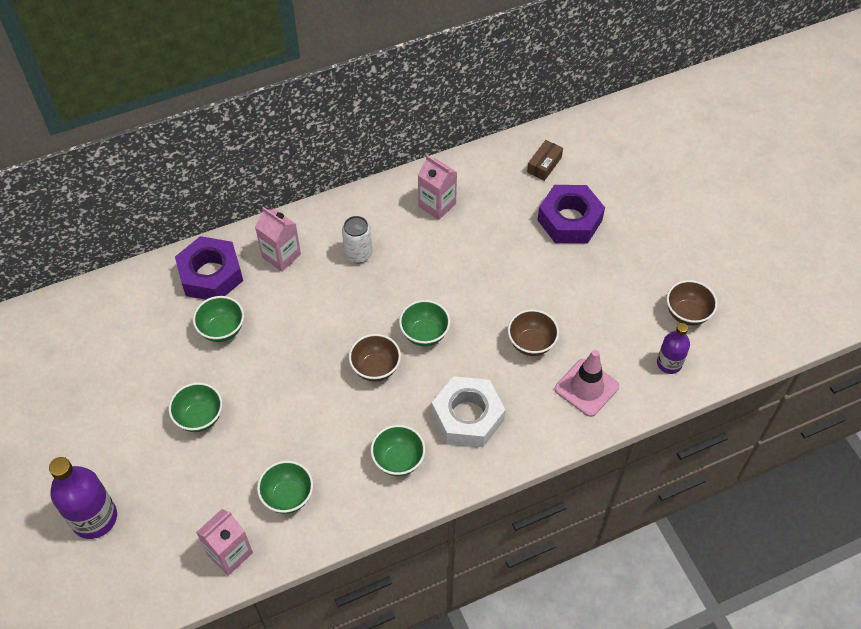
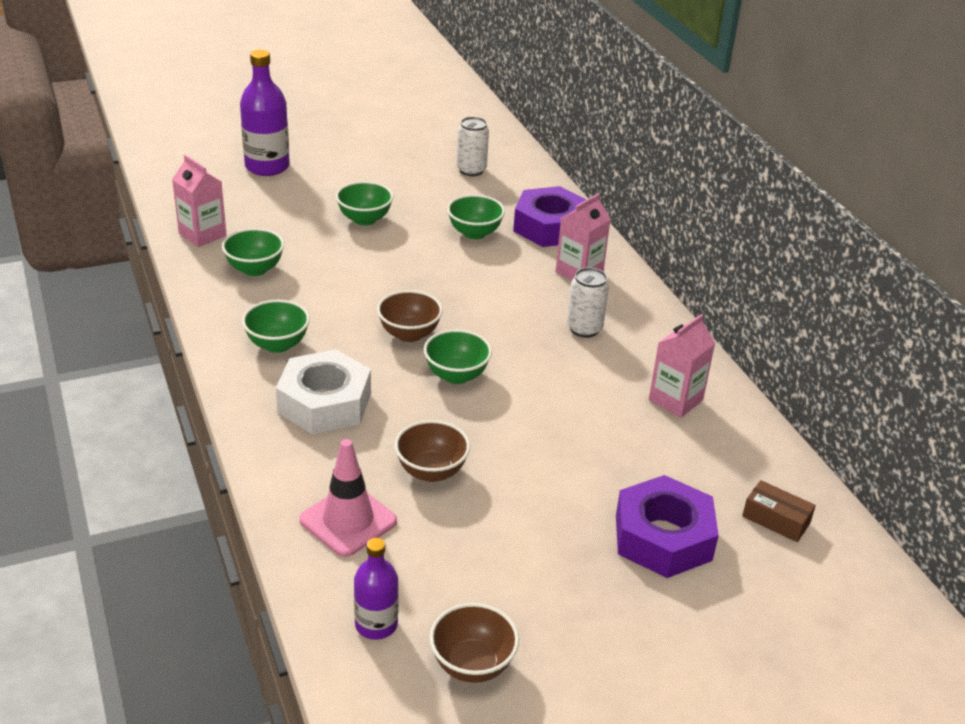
camera: 90 degrees right, 20 degrees down
(108, 337) = (471, 170): none -> white can

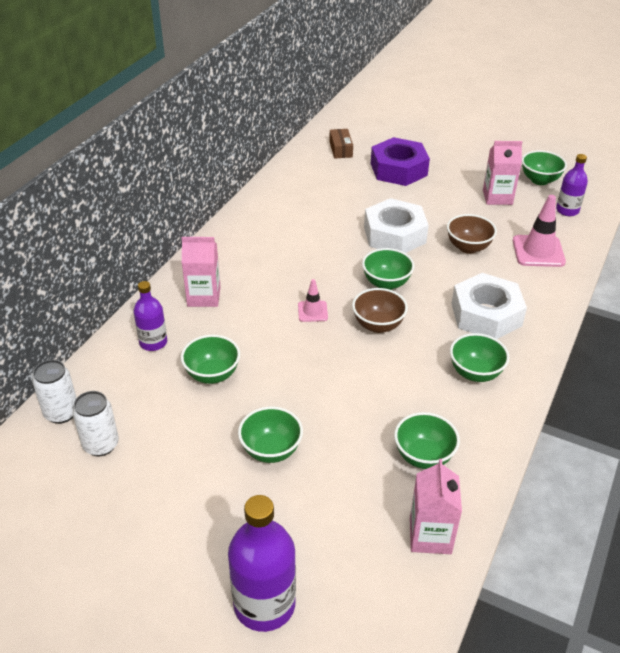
camera: 130 degrees left, 5 degrees up
(472, 665) = (539, 180): brown bowl -> green bowl
(479, 312) = (312, 311): none -> pink traffic cone
(526, 434) = (394, 235): none -> white nut
(550, 227) = (153, 342): purple nut -> purple bottle
(584, 329) = (269, 263): white can -> white can (61, 413)
(675, 400) = (292, 205): pink carton -> pink carton (497, 197)

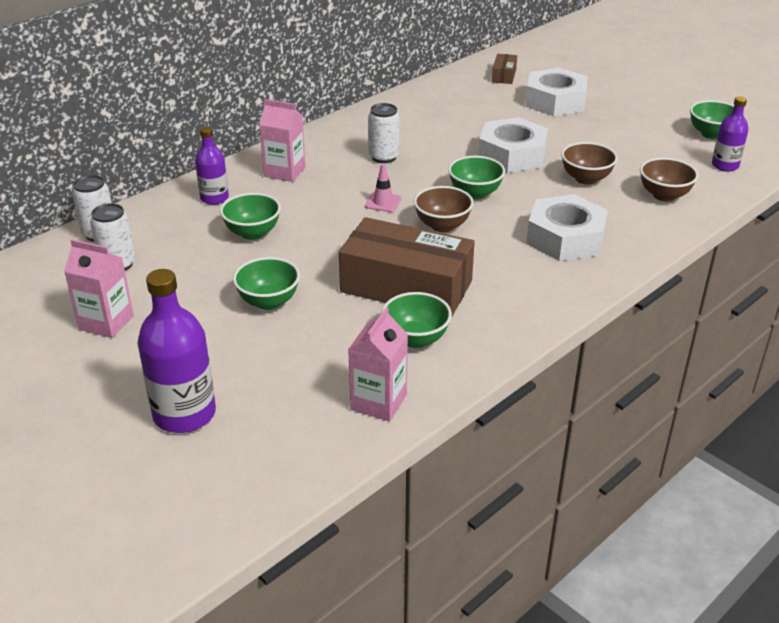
camera: 20 degrees right, 5 degrees down
(285, 260) = (384, 157): none -> white can
(384, 400) = (406, 286): none -> brown box
(398, 169) = (555, 101): purple nut -> white nut
(475, 373) = (518, 284): green bowl -> none
(497, 197) = (650, 141): pink carton -> pink carton (106, 322)
(538, 251) = (664, 195): pink traffic cone -> brown bowl

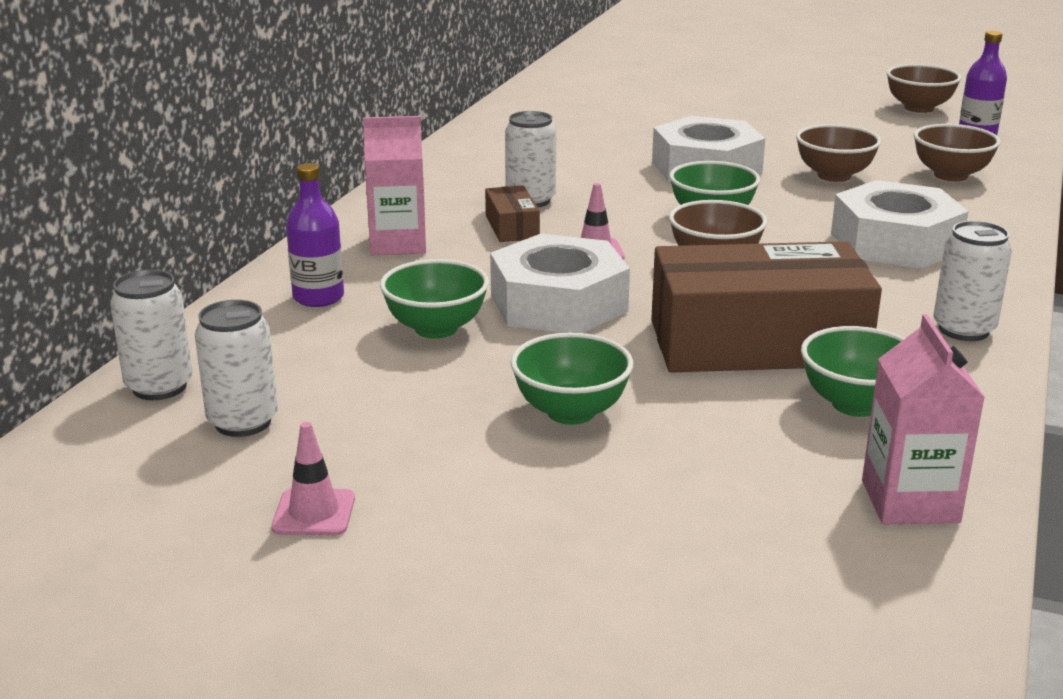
camera: 25 degrees left, 10 degrees down
(106, 322) = (314, 513): pink carton -> pink traffic cone
(184, 414) = (620, 614): purple bottle -> none
(504, 75) = (586, 90): brown box -> brown box (512, 227)
(532, 309) = (963, 330): none -> white can
(555, 101) = (688, 106): white nut -> white nut (558, 303)
(711, 134) = (919, 108): green bowl -> brown bowl

